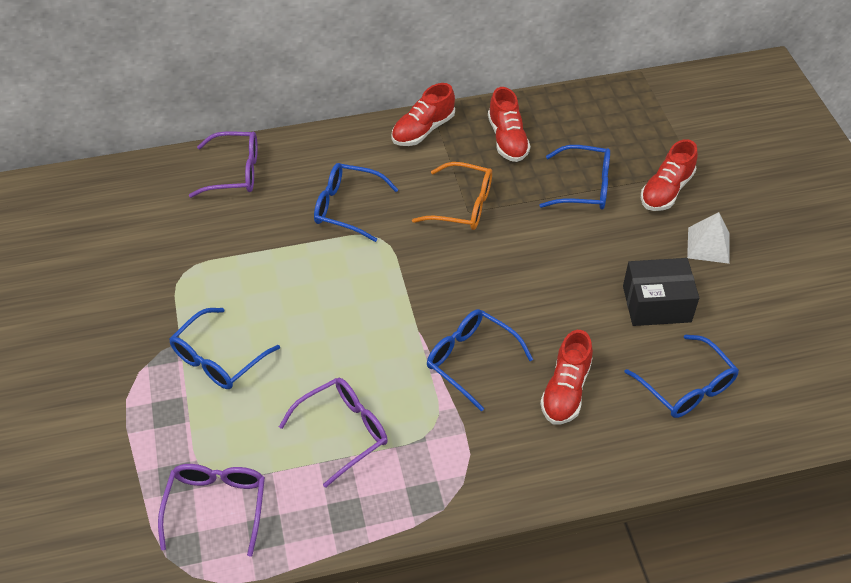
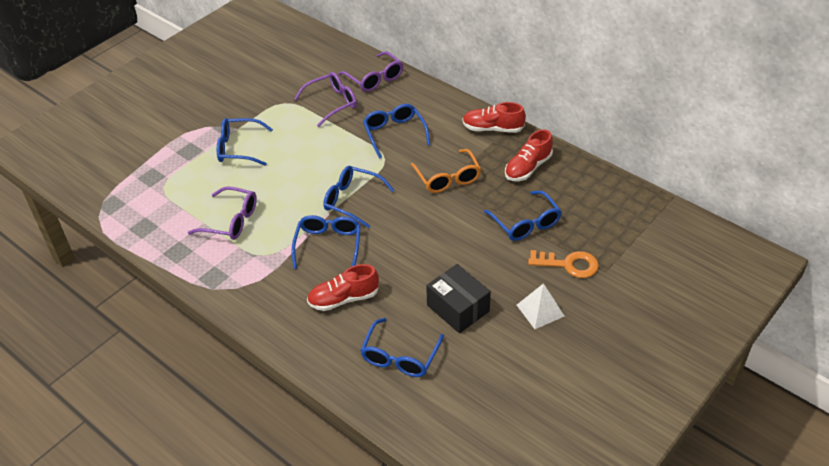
camera: 55 degrees right, 5 degrees down
(216, 507) = (145, 201): purple glasses -> purple glasses (331, 103)
(420, 301) = (353, 200): none -> blue glasses
(666, 190) = (569, 264): red shoe -> orange key

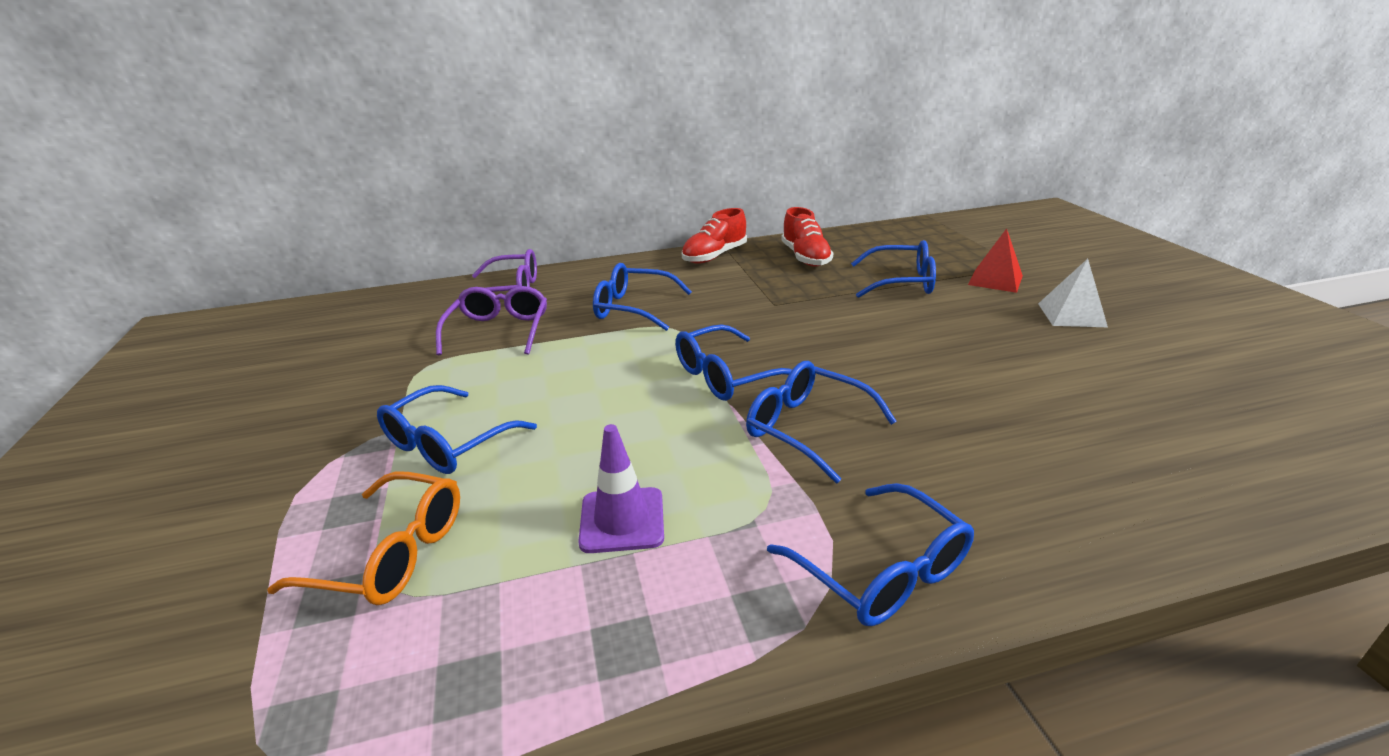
camera: 55 degrees left, 15 degrees down
(230, 221) = (622, 520): purple glasses -> purple traffic cone
(343, 299) = (956, 454): red shoe -> none
(400, 356) = (1134, 442): blue glasses -> blue glasses (881, 570)
(447, 178) = (766, 300): orange glasses -> orange glasses (390, 553)
(458, 308) = (1038, 364): black box -> none
(569, 264) = (995, 280): orange key -> red pyramid

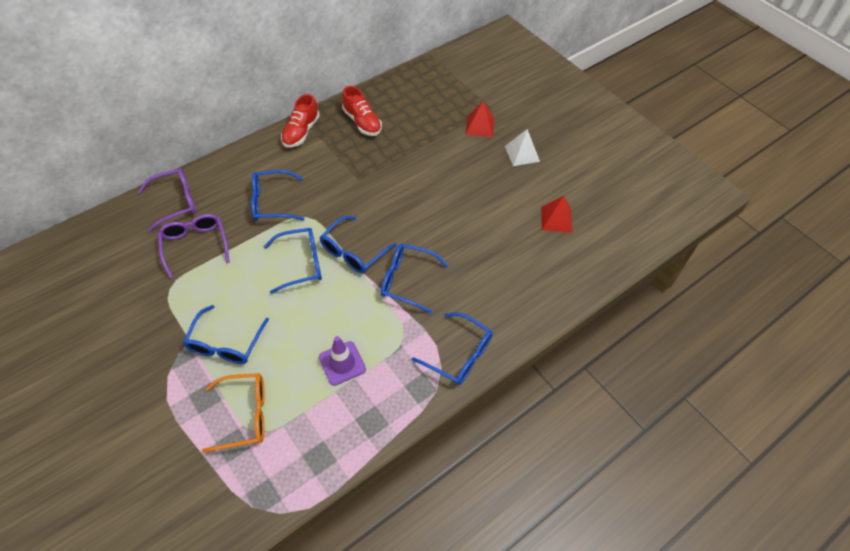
camera: 25 degrees left, 25 degrees up
(900, 282) = (427, 139): blue glasses -> blue glasses (301, 263)
(1145, 401) = (556, 219): none -> red pyramid

